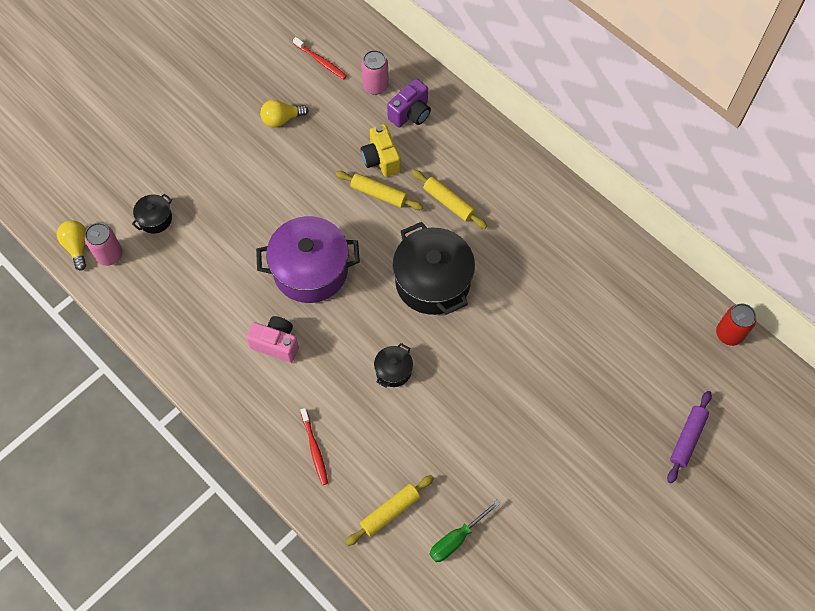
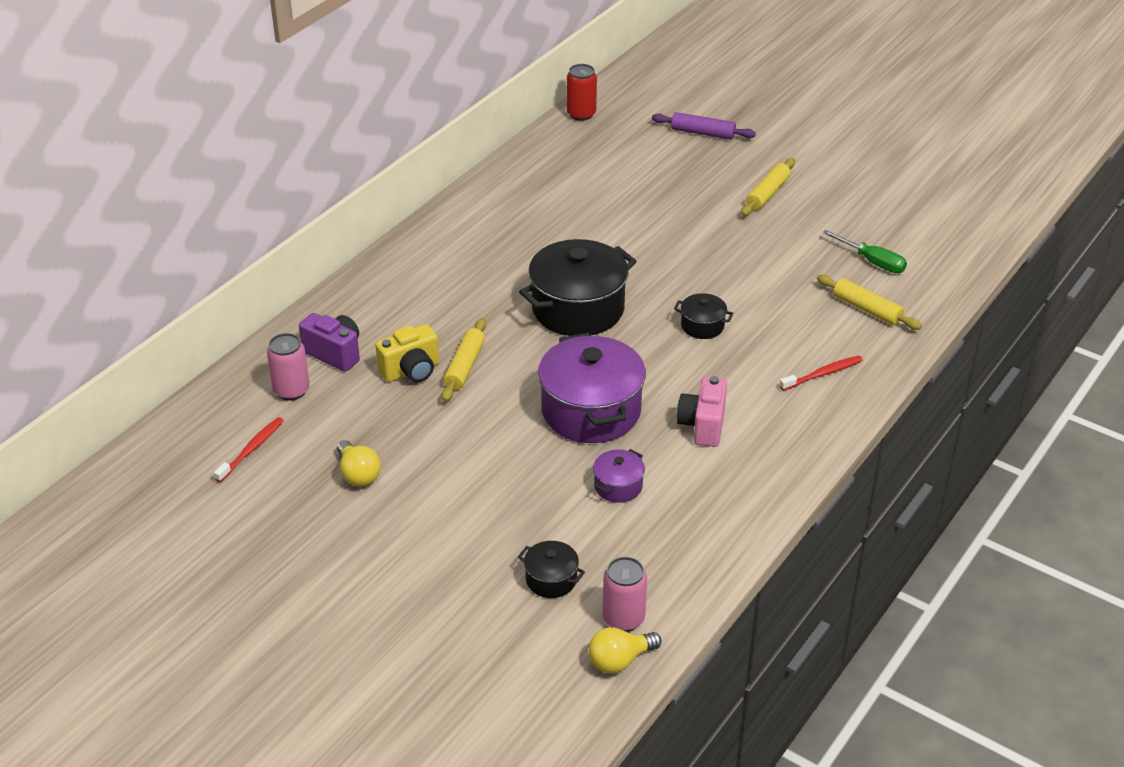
camera: 100 degrees left, 25 degrees down
(228, 274) = (618, 486): none -> purple pot
(449, 202) = (465, 308): yellow rolling pin -> yellow rolling pin (767, 194)

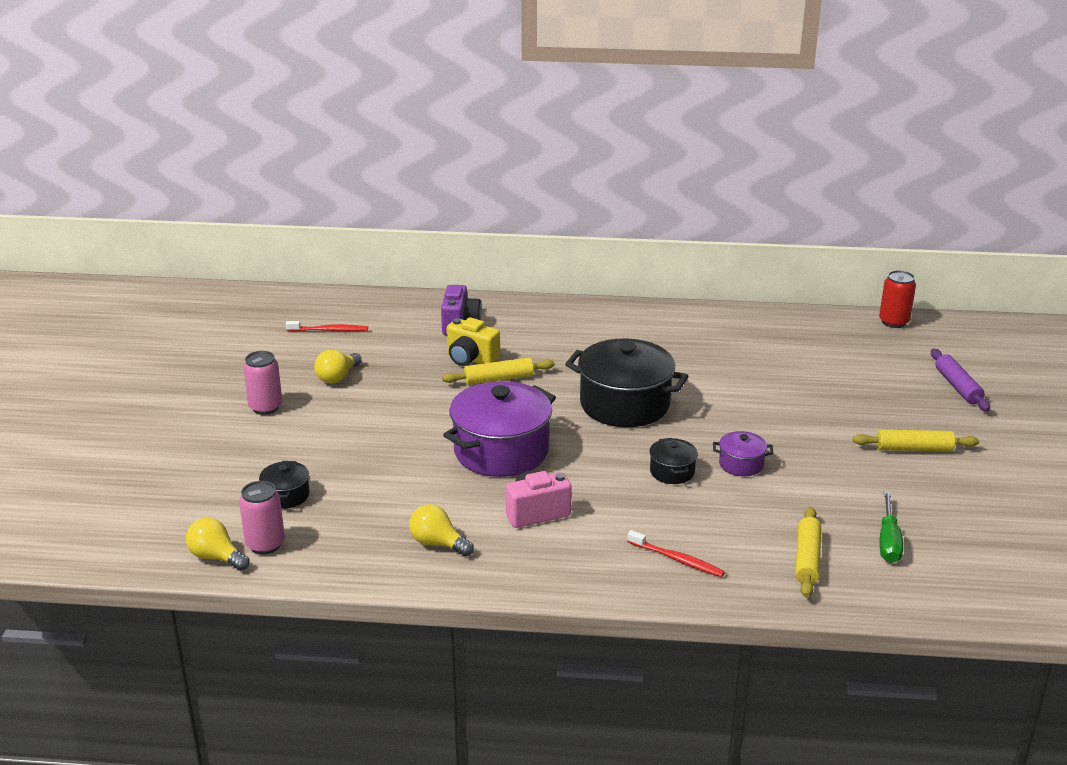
camera: 60 degrees right, 10 degrees down
(291, 391) = (403, 323): pink can -> pink can (265, 407)
(618, 486) = (420, 493): purple pot -> purple pot (741, 464)
(705, 502) = (438, 543): none -> yellow light bulb

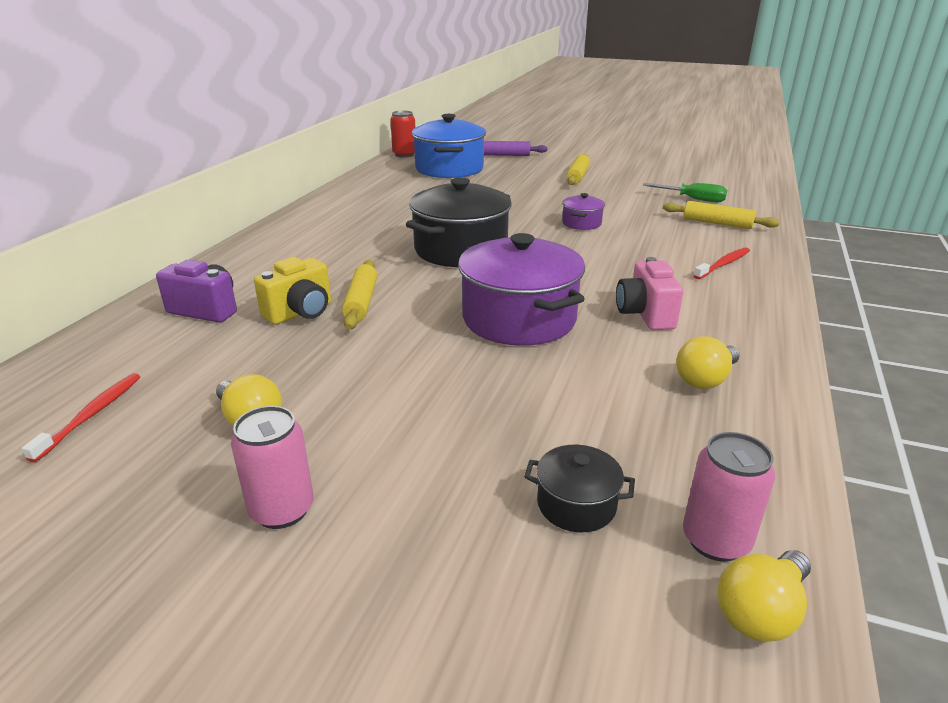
camera: 75 degrees left, 0 degrees up
(672, 472) = (585, 247): black pot -> none
(864, 359) = (449, 169): none -> blue pot

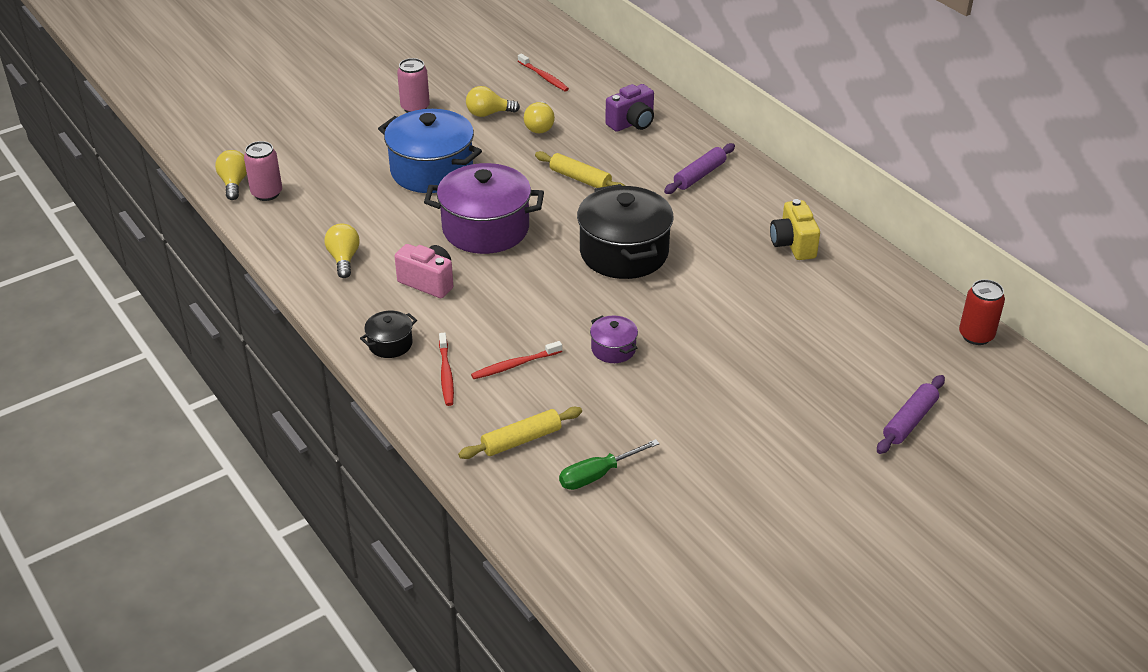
camera: 125 degrees right, 10 degrees up
(260, 364) = (539, 127): none -> yellow light bulb
(293, 253) = (699, 175): none -> purple rolling pin
(300, 313) = (590, 153): yellow camera -> yellow camera (793, 245)
(449, 169) = (878, 345): blue pot -> blue pot (432, 171)
(576, 504) = (326, 172): black pot -> black pot (390, 344)
(577, 176) = (762, 435): yellow rolling pin -> none
(662, 246) = (514, 365): none -> red toothbrush

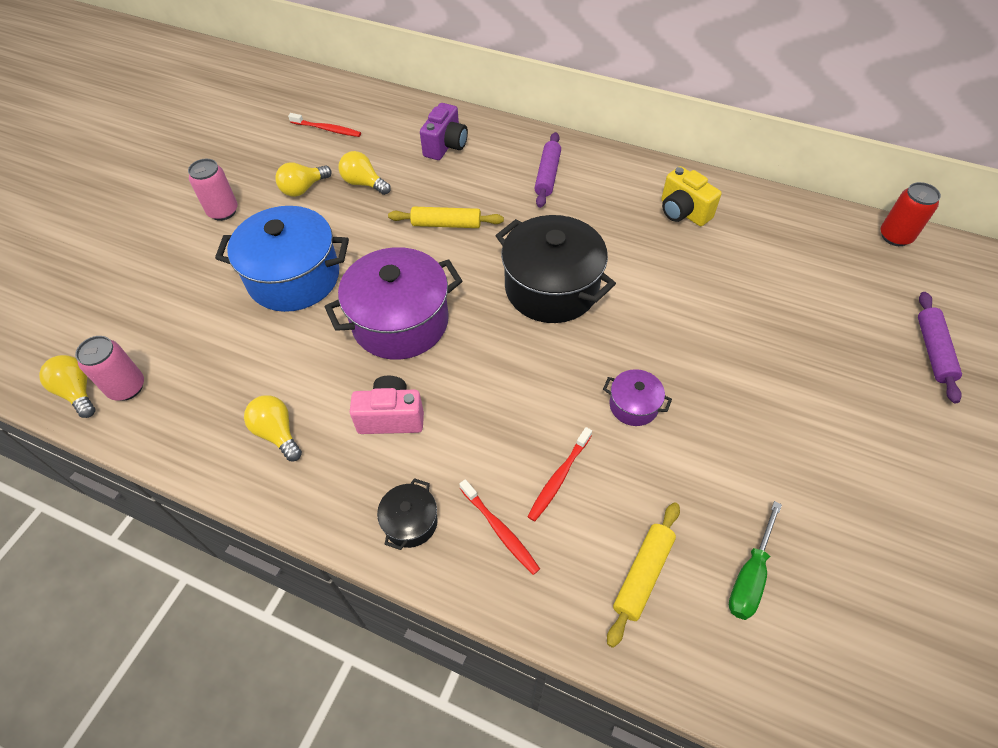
camera: 30 degrees left, 15 degrees up
(539, 127) = (364, 183): yellow light bulb -> yellow light bulb turned 150 degrees clockwise

